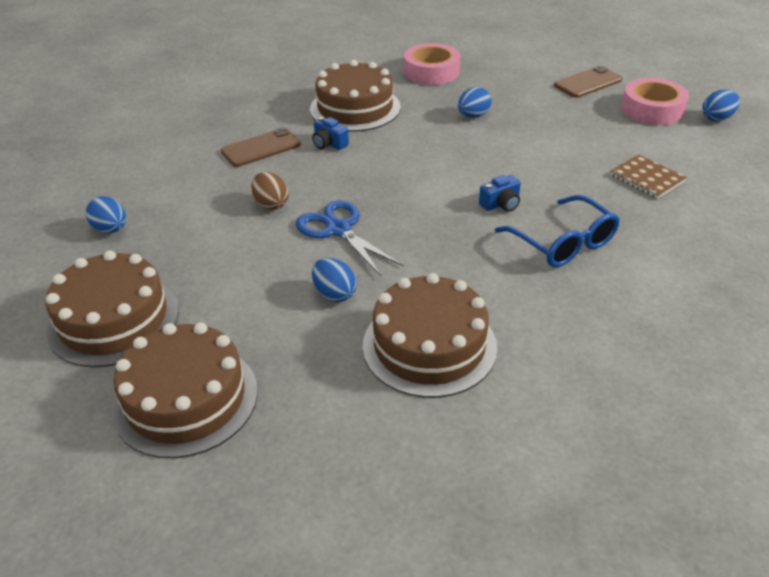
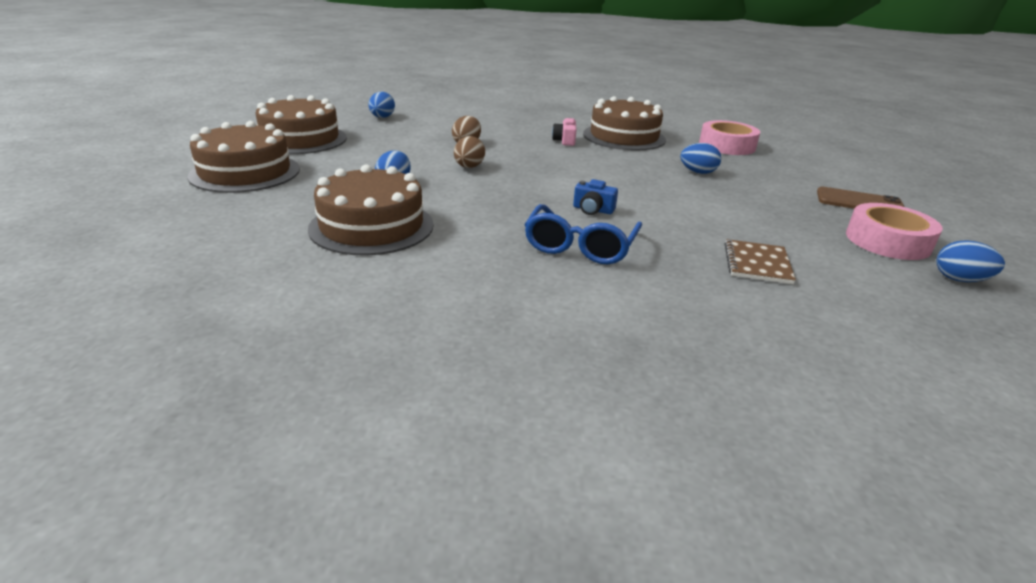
camera: 50 degrees right, 10 degrees down
(261, 148) = (524, 126): brown phone -> none
(329, 144) = (565, 141): blue camera -> pink camera
(338, 229) = (469, 167): blue scissors -> brown egg

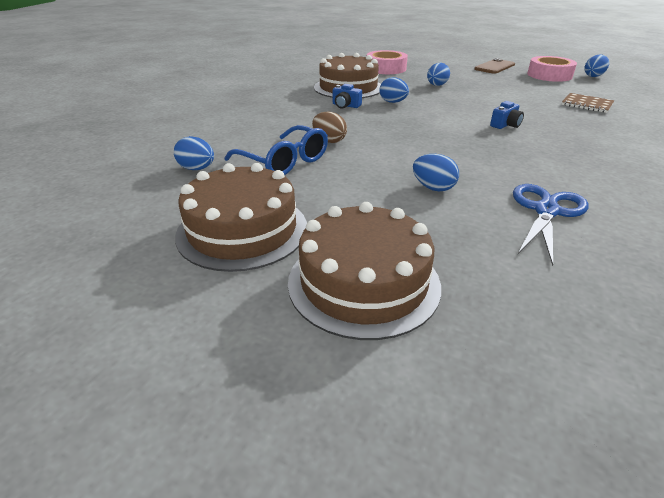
camera: 65 degrees left, 5 degrees up
(372, 226) = (546, 211): brown cake -> blue scissors
(469, 167) = (398, 149): brown egg -> none
(565, 141) = (345, 106): pink camera -> blue camera
(580, 247) = (573, 140): blue glasses -> blue glasses (284, 162)
(602, 157) = (393, 102): none -> blue egg

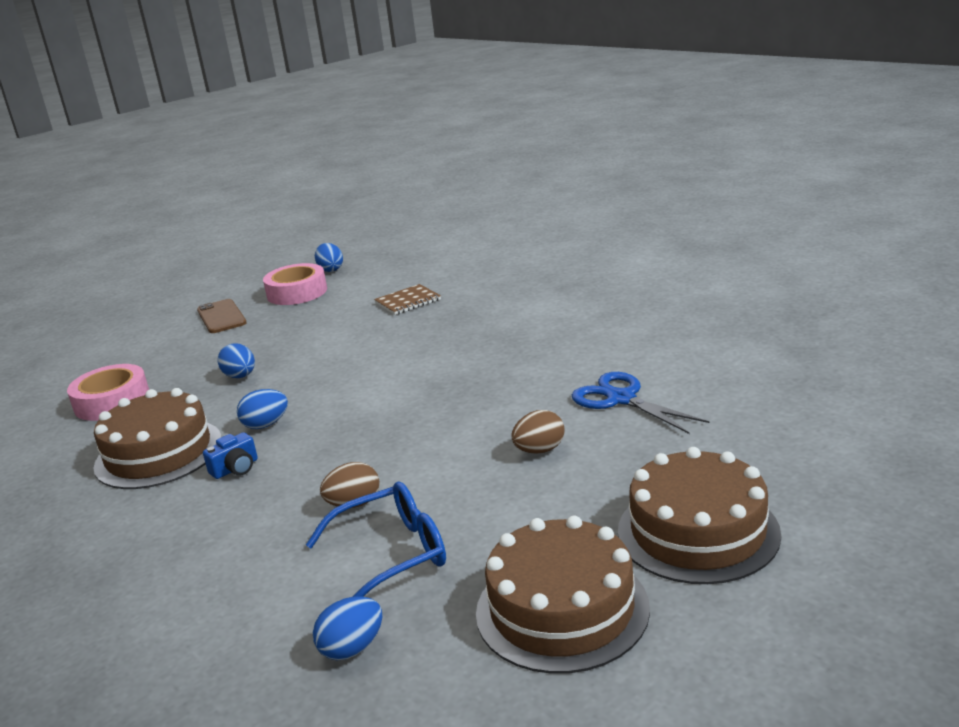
camera: 65 degrees left, 10 degrees down
(433, 188) = (539, 450): blue egg -> brown egg
(505, 125) = (418, 364): blue camera -> none

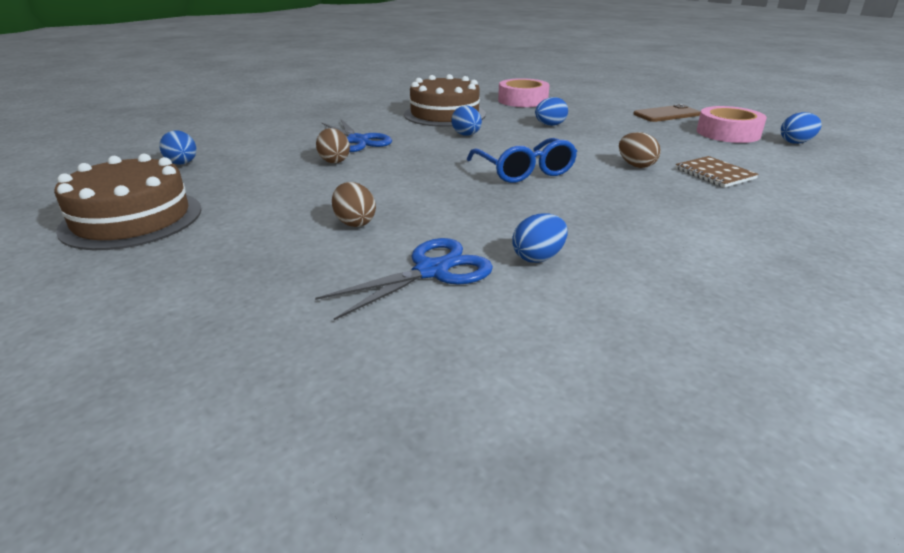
camera: 90 degrees right, 5 degrees up
(235, 468) = (410, 131): blue camera -> none
(269, 503) = (357, 140): none -> blue scissors
(385, 331) = (636, 165): none -> brown egg
(392, 554) = (261, 172): blue glasses -> blue glasses (524, 171)
(585, 361) = (538, 257): none -> blue egg
(698, 531) = (148, 283): brown cake -> none

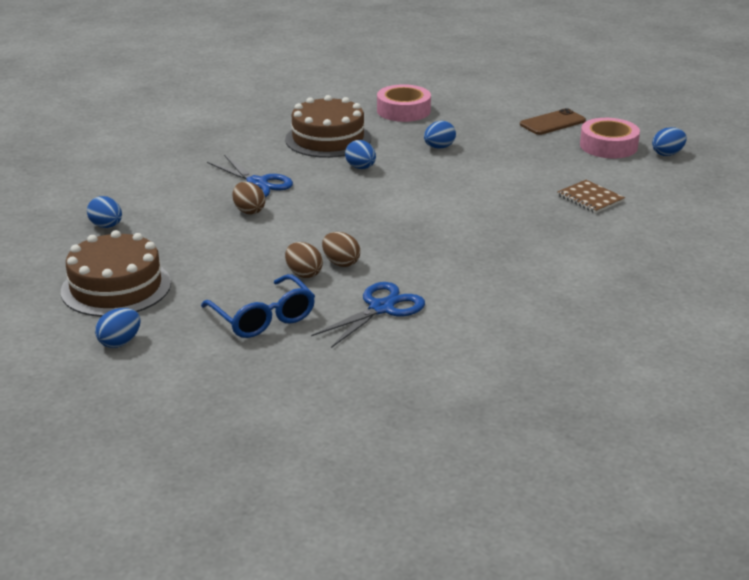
camera: 10 degrees left, 0 degrees up
(524, 171) = (427, 209): blue glasses -> blue glasses (263, 318)
(538, 257) = (455, 291): blue egg -> blue egg (120, 342)
(636, 165) = (523, 194): brown egg -> brown egg (341, 263)

